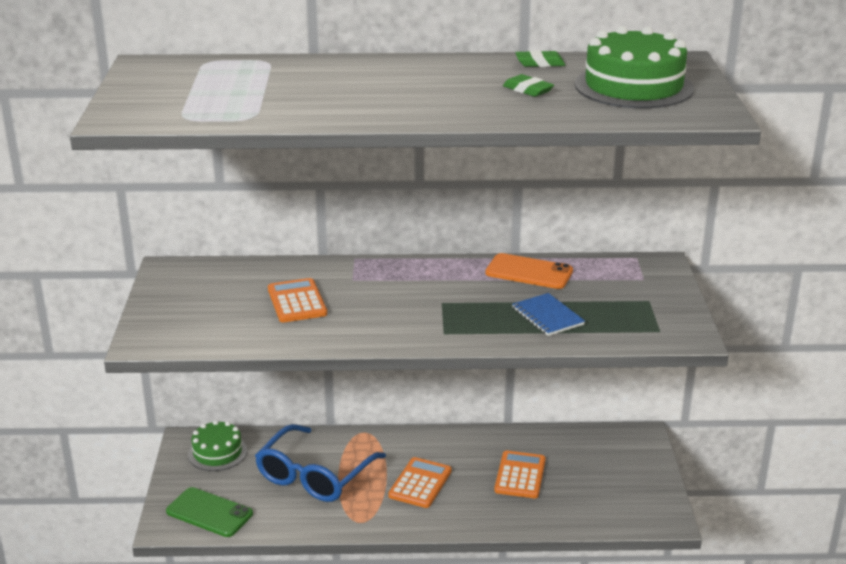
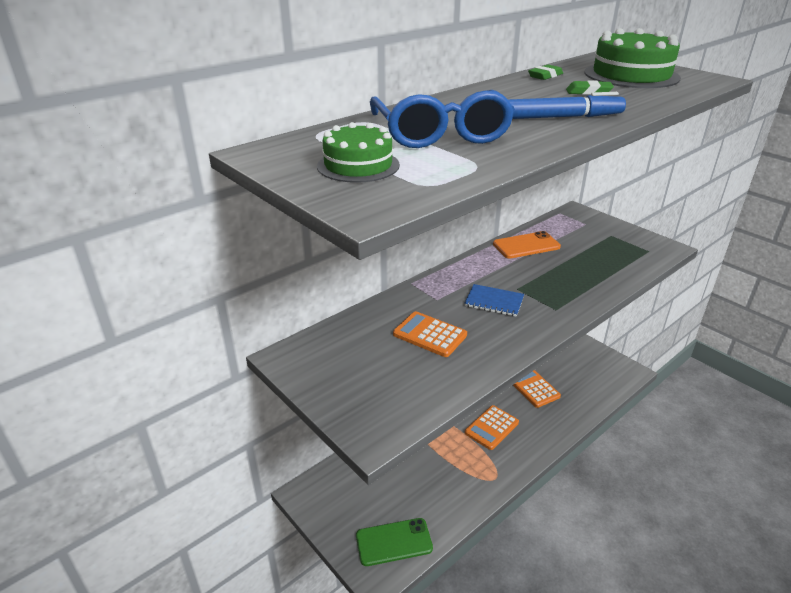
camera: 40 degrees left, 5 degrees up
(217, 452) = (337, 489): green cake -> green cake (358, 165)
(314, 476) = (425, 464): blue glasses -> blue glasses (440, 133)
(420, 483) = (491, 428): orange calculator -> orange calculator turned 120 degrees counterclockwise
(425, 104) = (561, 117): none -> blue marker
(547, 316) = (586, 269): blue notebook -> blue notebook (494, 302)

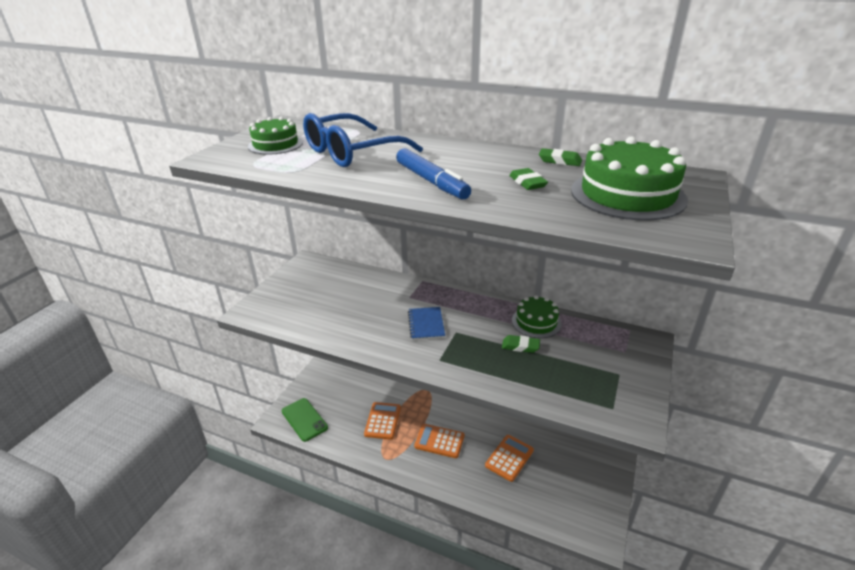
camera: 65 degrees right, 0 degrees up
(429, 335) = (361, 305): orange calculator -> orange calculator (382, 421)
(526, 245) = (536, 322): orange phone -> green cake
(557, 263) = (520, 346): none -> green eraser

